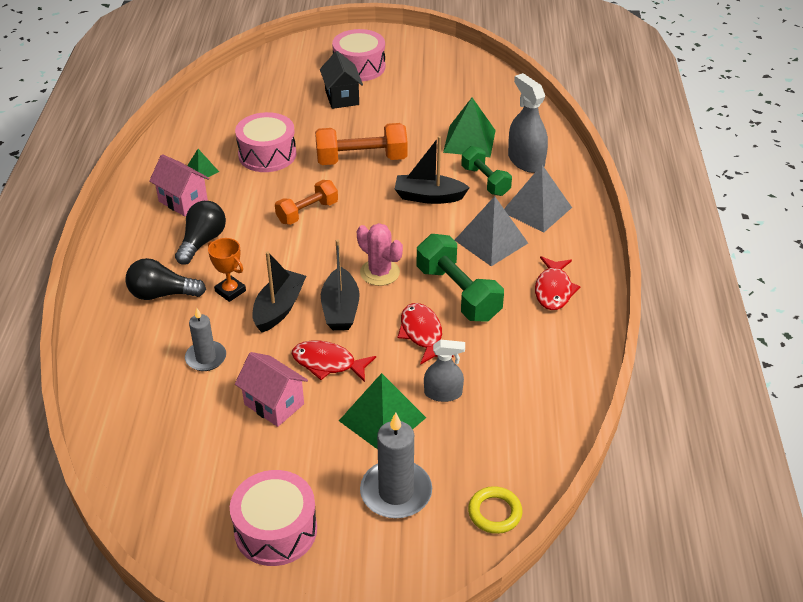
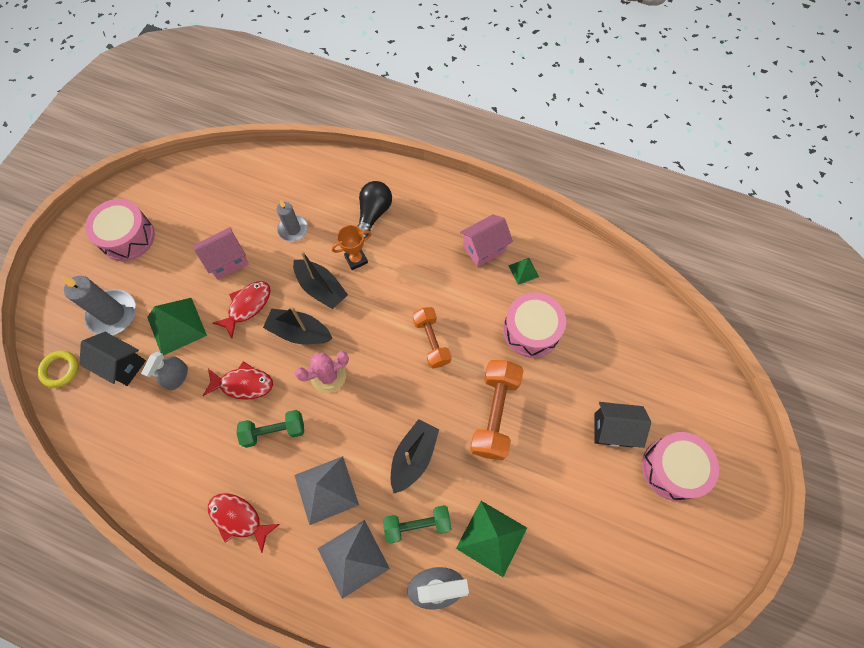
camera: 110 degrees right, 25 degrees up
(202, 242) = (424, 252): black light bulb -> none
(456, 451) = (122, 365): none -> black house
(458, 293) = (274, 431): green dumbbell -> green dumbbell, size x0.66

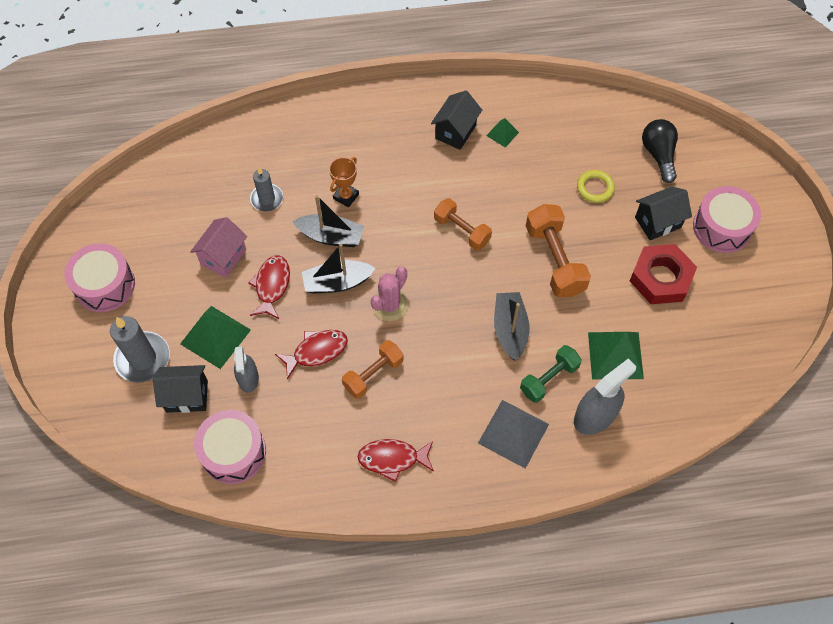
camera: 30 degrees left, 5 degrees down
(60, 370) = (127, 432): yellow ring -> yellow ring (595, 188)
(274, 431) = (373, 374): green dumbbell -> orange dumbbell
(326, 489) = (453, 394): grey pyramid -> none
(373, 214) = (334, 150): black light bulb -> black light bulb (658, 155)
(484, 248) = (455, 132): pink house -> black house
(531, 330) = (541, 179): pink drum -> pink drum (233, 452)
(582, 486) = (660, 278): none -> red nut

